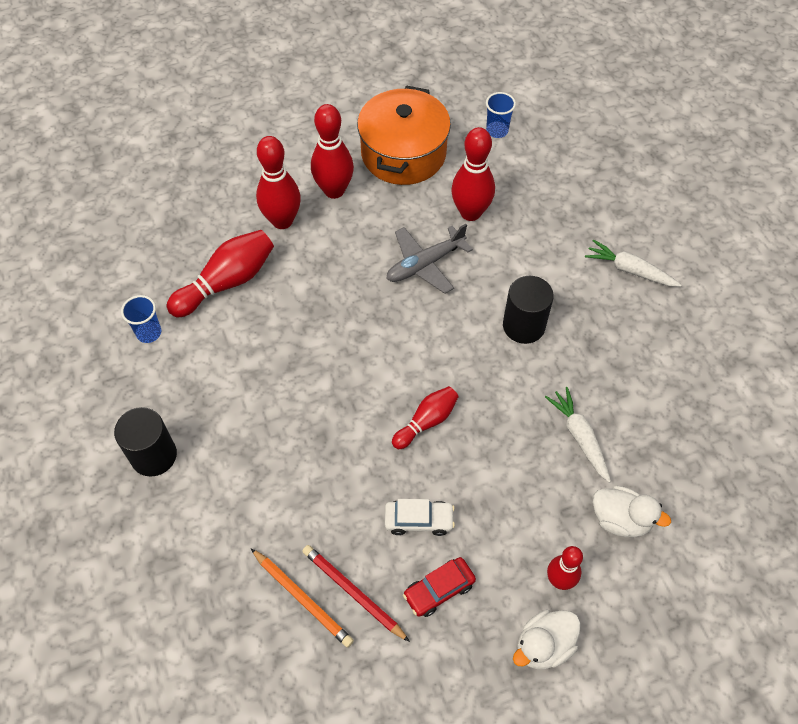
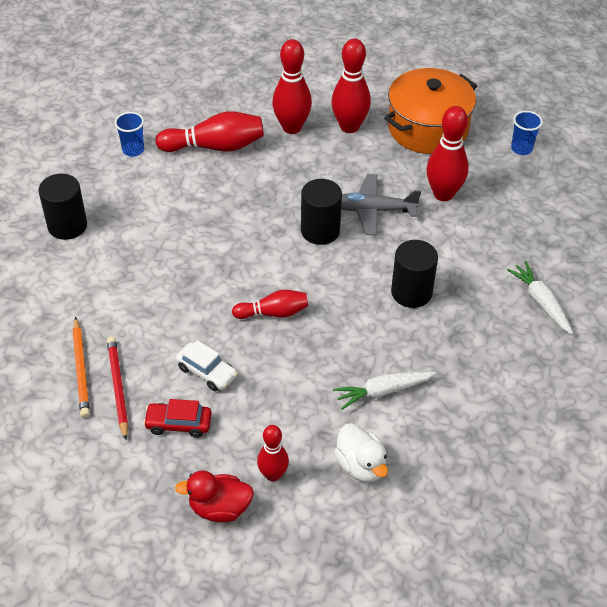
camera: 35 degrees right, 10 degrees down
(397, 312) = (320, 230): none -> black cylinder
(544, 645) = (219, 508): white duck -> red duck
(579, 436) = (383, 391): white carrot -> white carrot turned 120 degrees counterclockwise

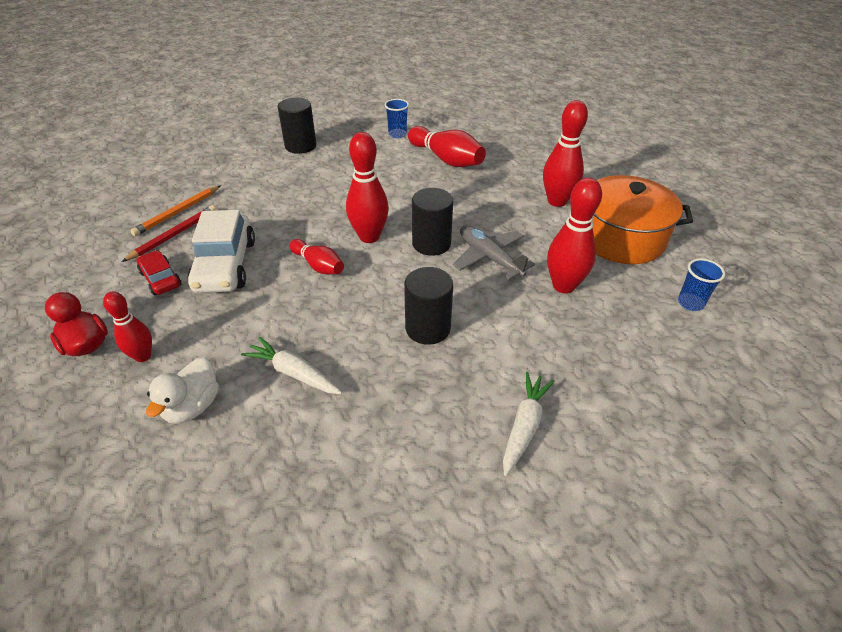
camera: 50 degrees right, 5 degrees down
(206, 372) = (225, 265): white car -> white car, size x1.81
(292, 127) = (514, 178): red bowling pin -> red bowling pin (369, 237)

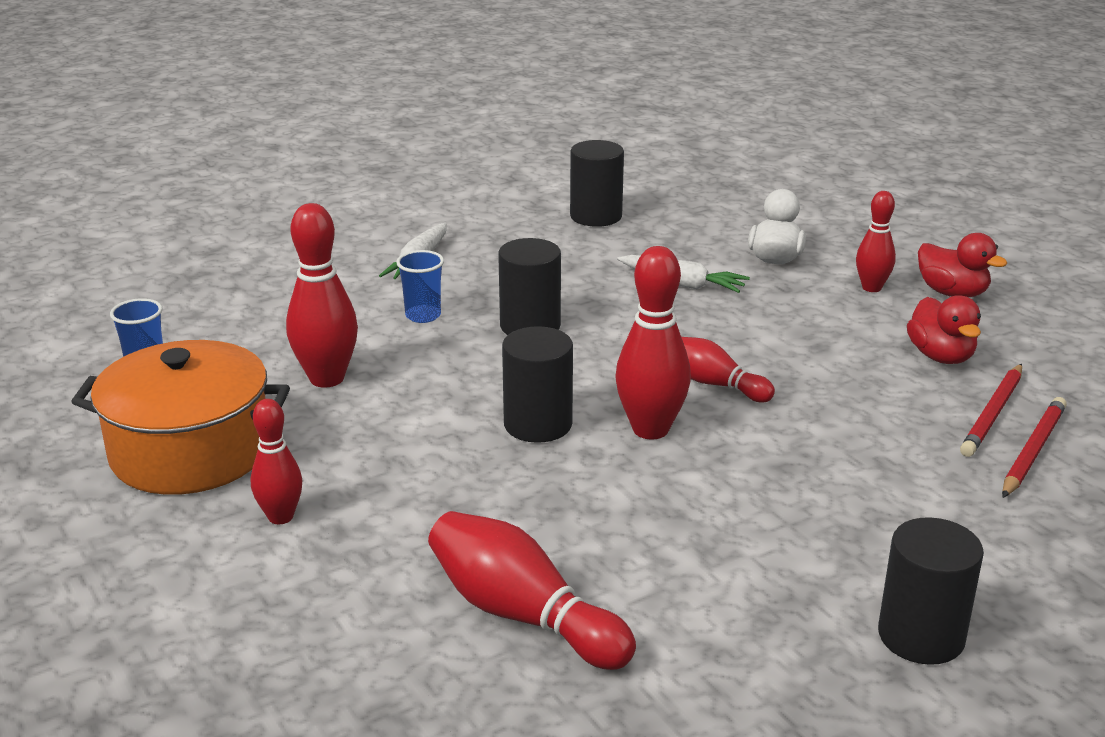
camera: 175 degrees right, 15 degrees down
(161, 279) = (940, 356): red car -> red duck
(177, 212) = (1032, 451): orange pencil -> red pencil
(225, 265) = (861, 377): white car -> none
(335, 511) = (596, 216): none -> black cylinder
(397, 134) = (674, 700): blue cup -> blue cup (423, 315)
(489, 257) = (438, 409): grey plane -> none
(557, 201) = (280, 517): red bowling pin -> red bowling pin, size x0.62

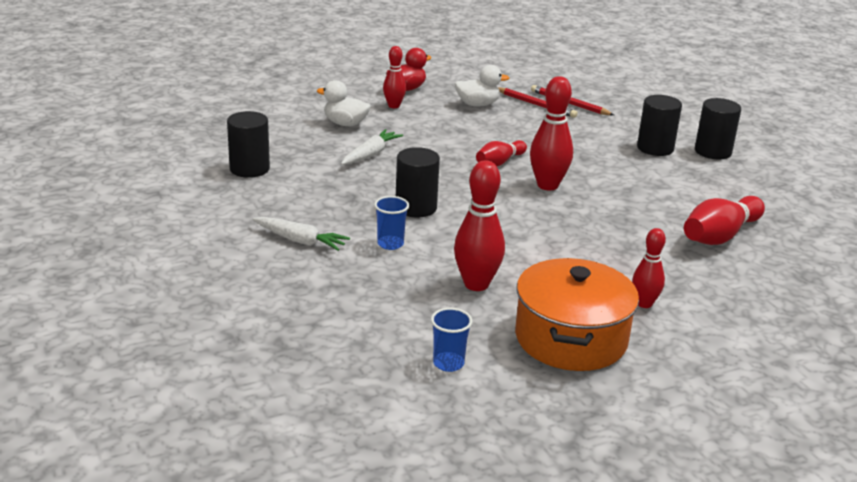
camera: 85 degrees left, 0 degrees up
(538, 424) = (541, 216): black cylinder -> black cylinder (655, 148)
(940, 356) = (477, 104): red duck -> white duck

